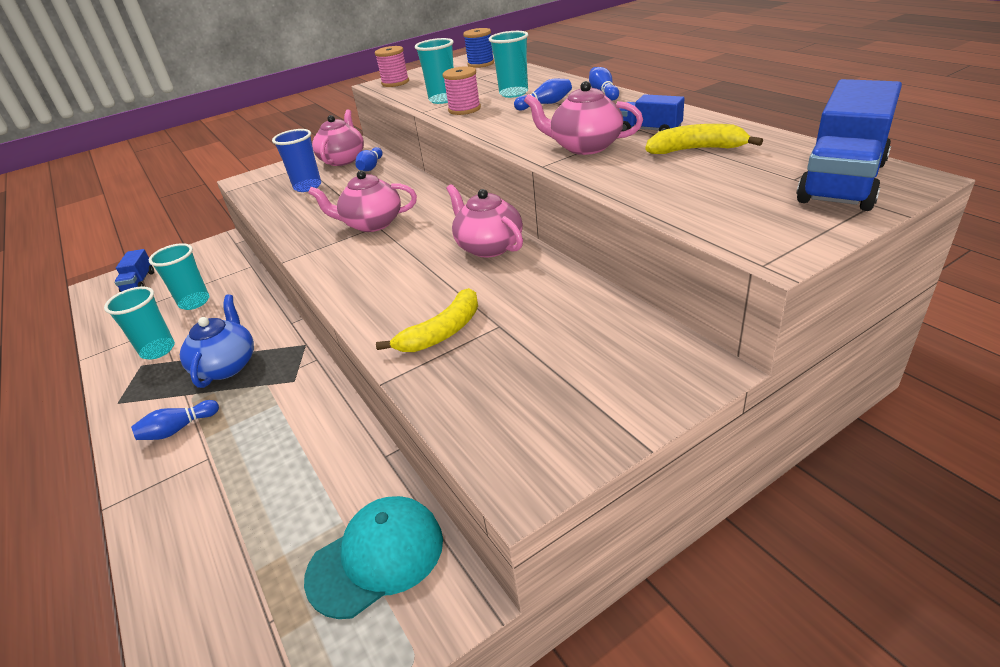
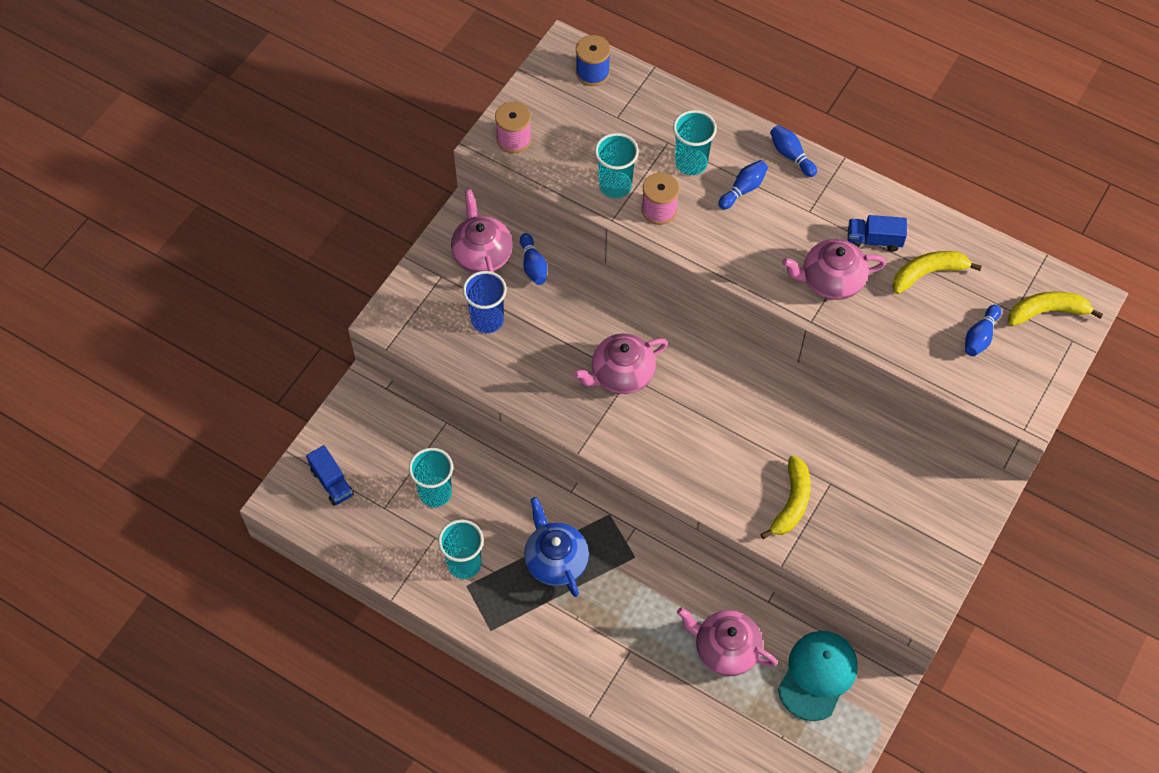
camera: 30 degrees left, 25 degrees up
(178, 429) = (578, 635): blue bowling pin -> blue bowling pin (980, 337)
(488, 246) = (761, 386): pink teapot -> pink teapot (725, 649)
(842, 182) = (1047, 312): blue truck -> yellow banana

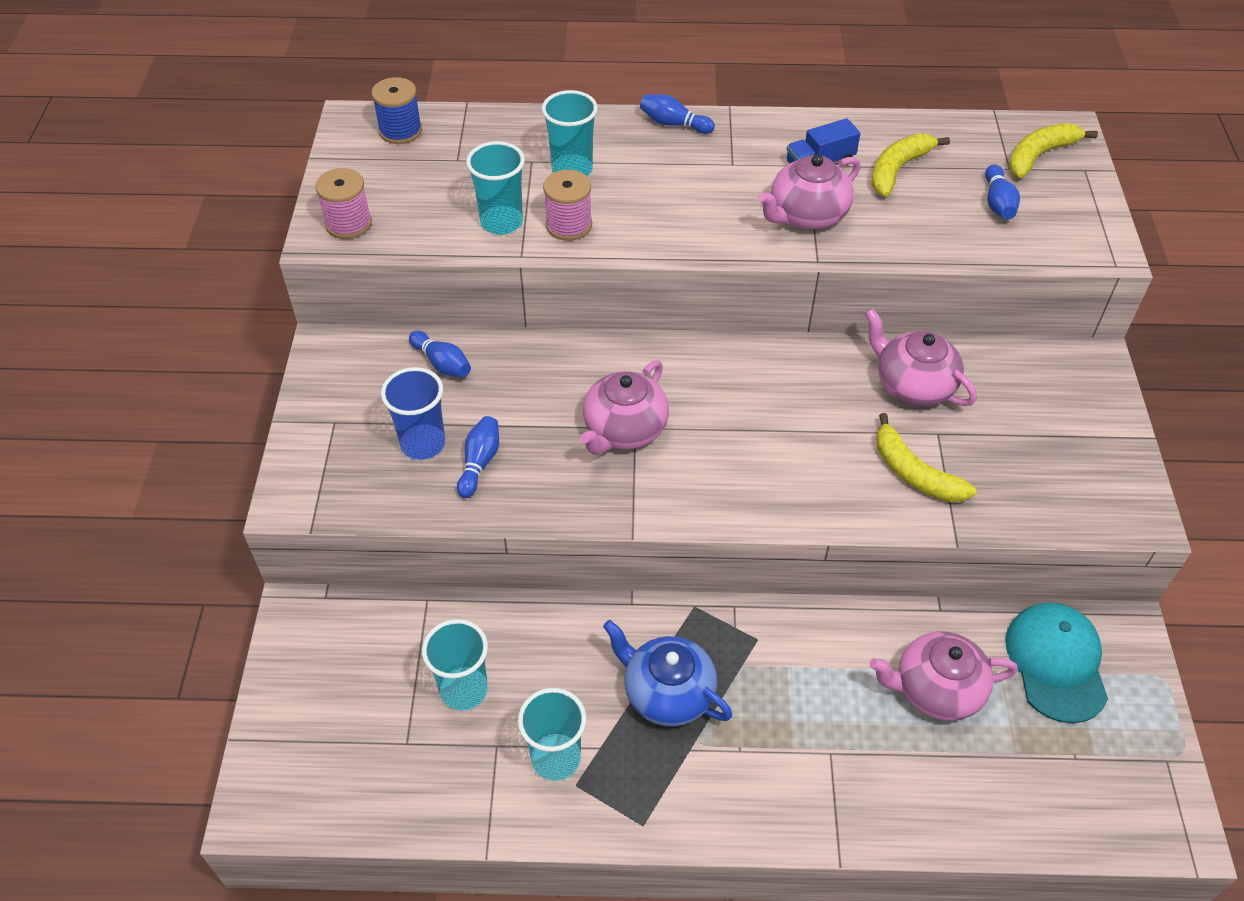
camera: 30 degrees left, 10 degrees down
(332, 482) = (316, 747): blue truck -> none
(482, 254) = (371, 377): pink teapot -> pink teapot (913, 385)
(743, 189) = (647, 171): blue bowling pin -> blue bowling pin (479, 463)
(791, 503) = (914, 473): yellow banana -> yellow banana turned 150 degrees clockwise

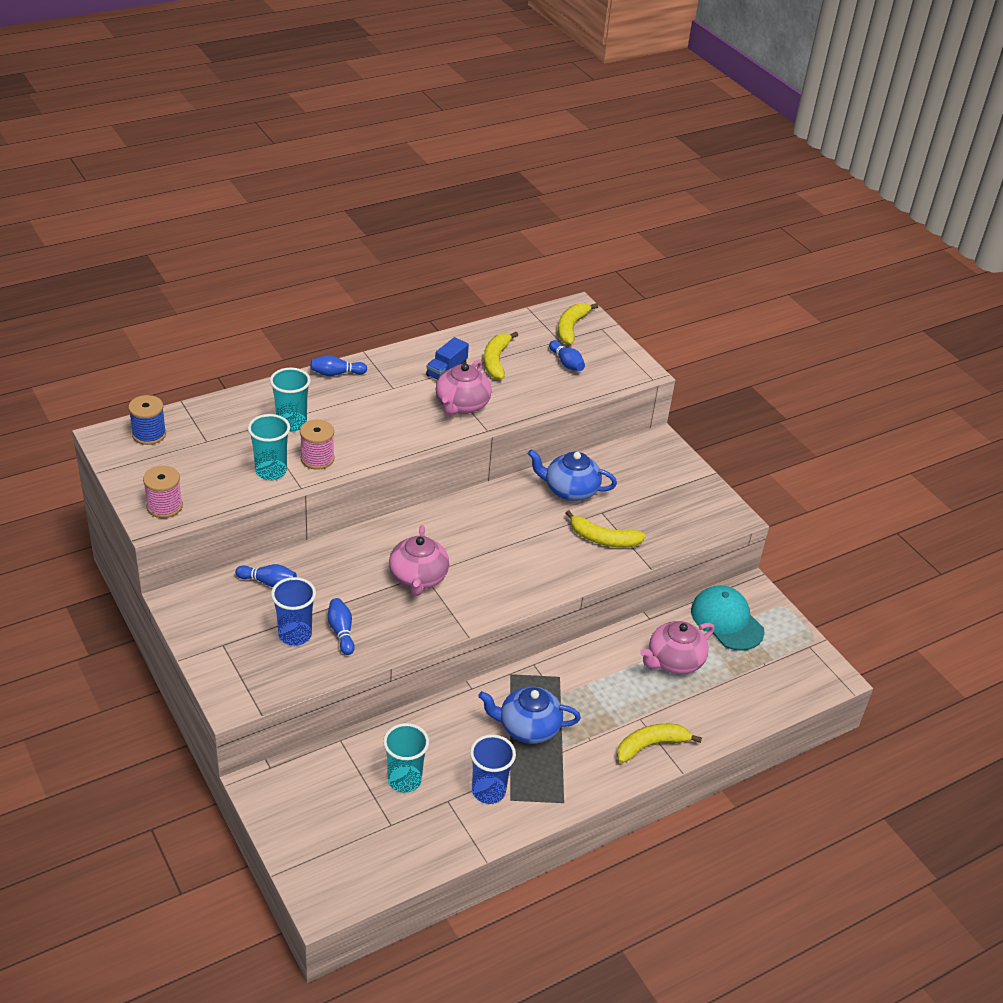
camera: 35 degrees left, 10 degrees down
(556, 758) = (488, 791): turquoise cup -> blue cup
(820, 801) = (651, 745): none -> yellow banana
(913, 385) = (570, 490): pink teapot -> blue teapot

